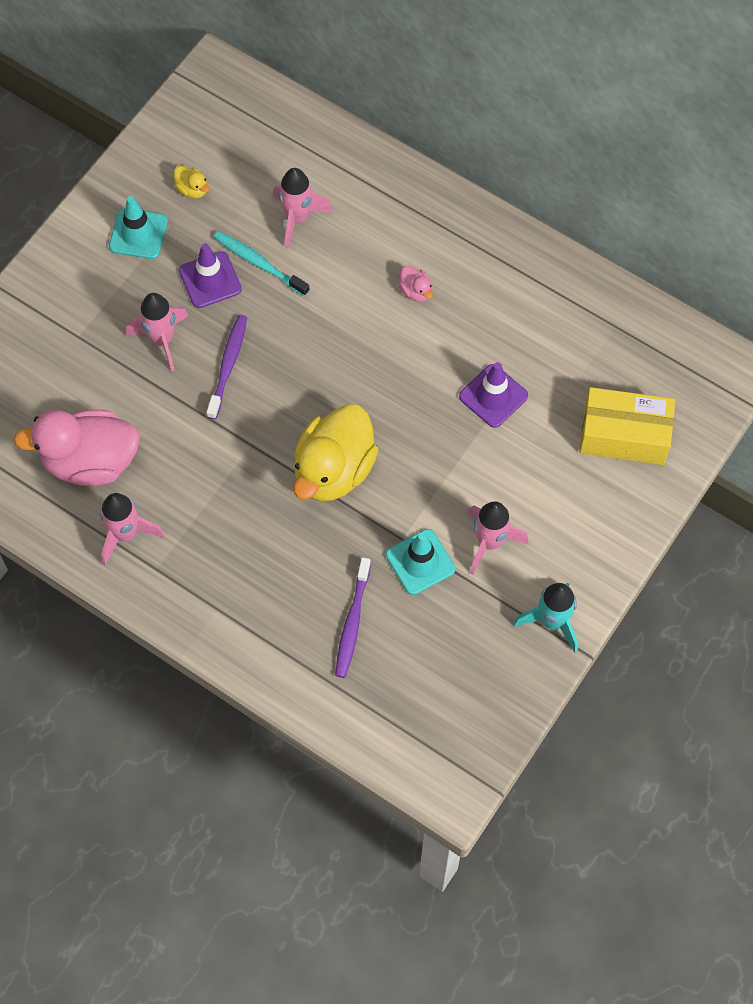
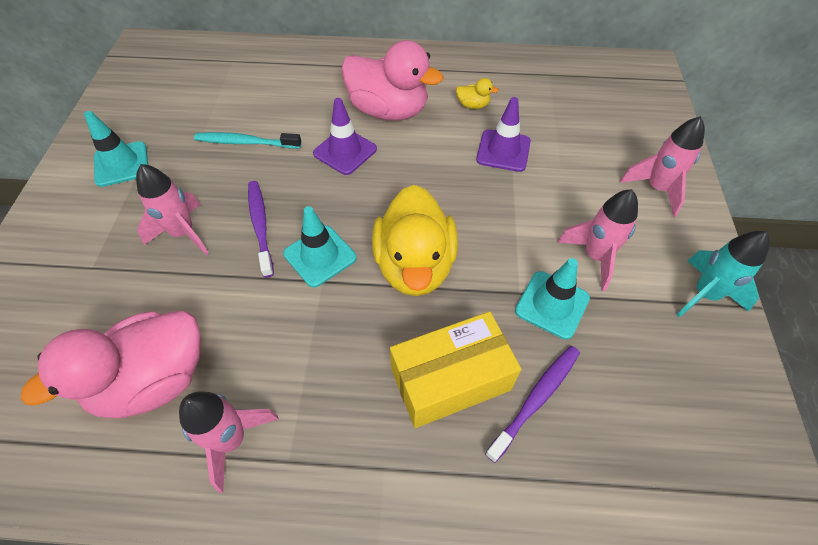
camera: 30 degrees left, 10 degrees down
(192, 189) = (158, 117): yellow duck -> yellow duck (473, 105)
(210, 280) = (207, 170): purple traffic cone -> purple traffic cone (345, 151)
(262, 420) = (320, 256): none -> turquoise traffic cone
(297, 218) = (261, 103): pink rocket -> pink rocket (656, 189)
(352, 622) = (536, 399): purple toothbrush -> purple toothbrush turned 120 degrees counterclockwise
(416, 291) = (388, 110): pink duck -> pink duck, size x2.47
(624, 435) = (620, 134): yellow box -> yellow box (450, 379)

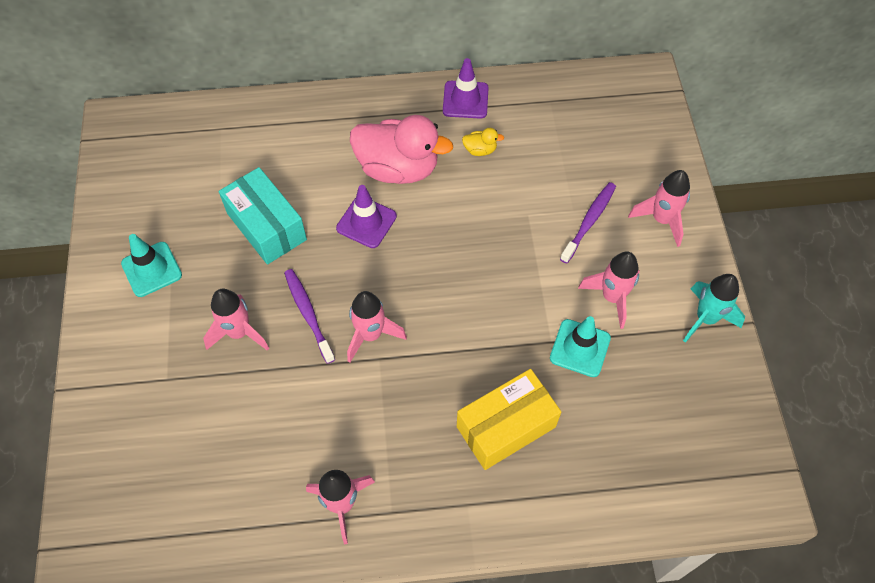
camera: 10 degrees left, 5 degrees up
(154, 380) = (262, 469): pink duck -> none
(246, 142) = (266, 226): turquoise toothbrush -> turquoise box
(320, 256) = (371, 335): turquoise traffic cone -> pink rocket
(414, 265) = (457, 330): yellow duck -> none
(503, 151) = (517, 199): purple traffic cone -> purple traffic cone (465, 100)
(536, 399) = (576, 431): purple toothbrush -> purple toothbrush (589, 221)

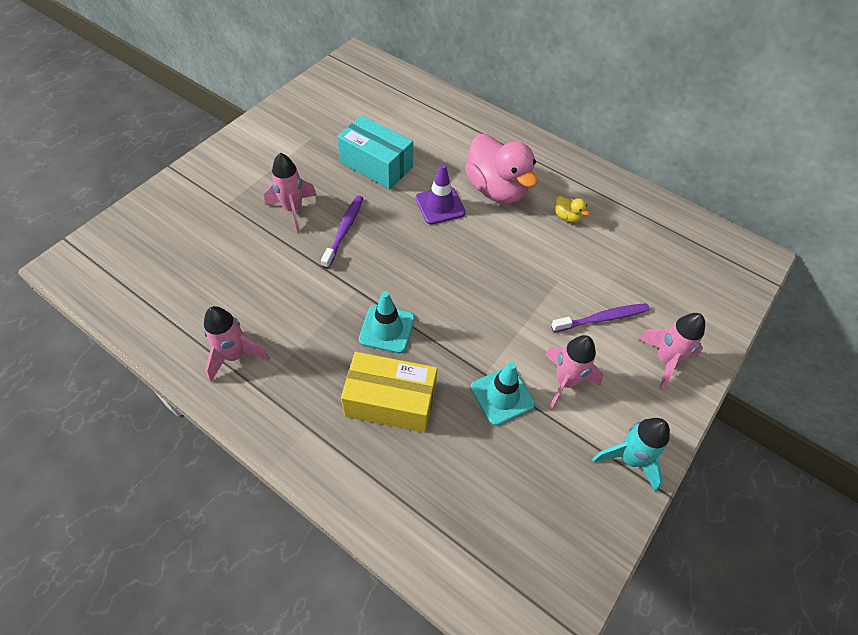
camera: 40 degrees right, 5 degrees down
(151, 269) = (287, 142): turquoise traffic cone -> turquoise traffic cone (387, 329)
(266, 226) = (376, 165): turquoise box -> turquoise box turned 60 degrees counterclockwise
(371, 335) = (367, 272): pink rocket -> none
(465, 100) = (590, 180): purple traffic cone -> none

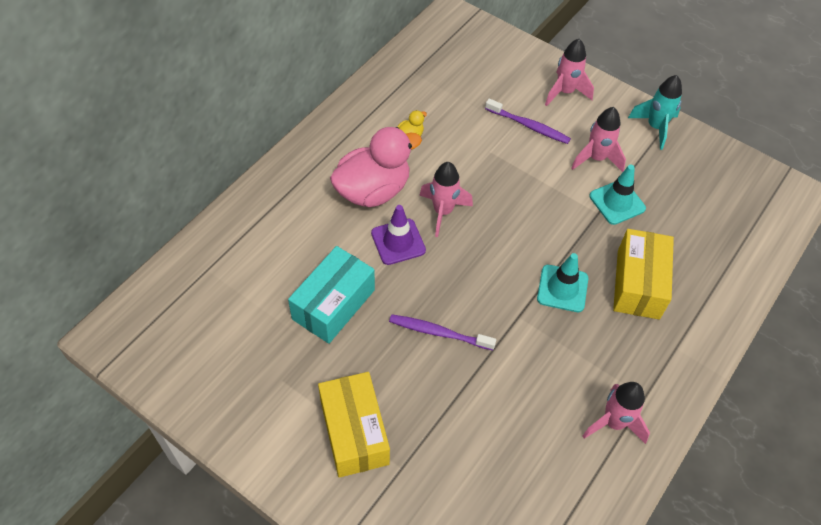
camera: 90 degrees left, 0 degrees up
(261, 177) = (354, 432): none -> yellow box
(293, 210) = (409, 388): pink rocket -> pink rocket (443, 212)
(602, 318) = (529, 126): purple toothbrush -> purple toothbrush turned 135 degrees clockwise

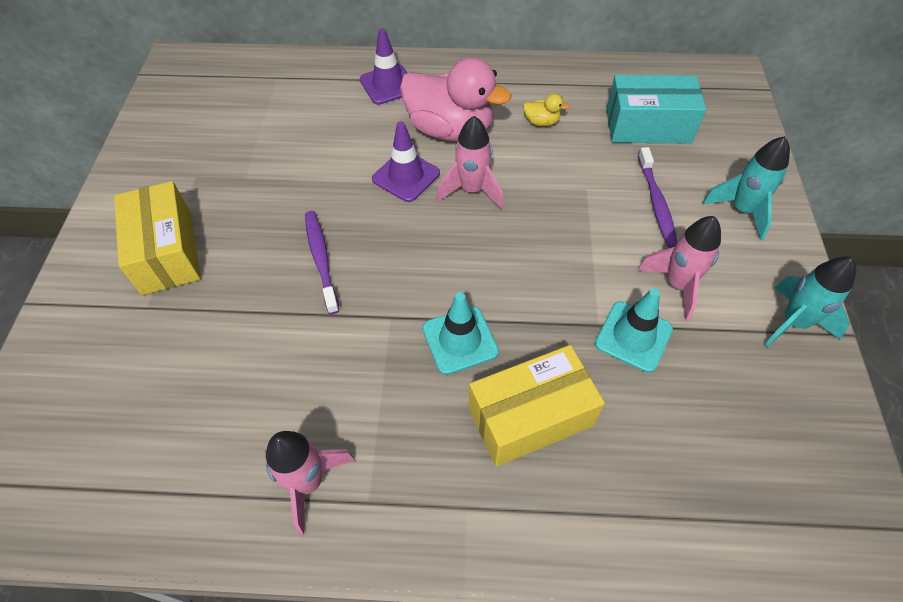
camera: 60 degrees right, 0 degrees up
(288, 201) = (388, 85): none -> purple traffic cone
(333, 304) = (298, 168): turquoise box -> turquoise box (648, 126)
(354, 432) = (167, 252): yellow box -> yellow box turned 60 degrees counterclockwise
(565, 92) = (742, 210): pink rocket -> turquoise rocket

